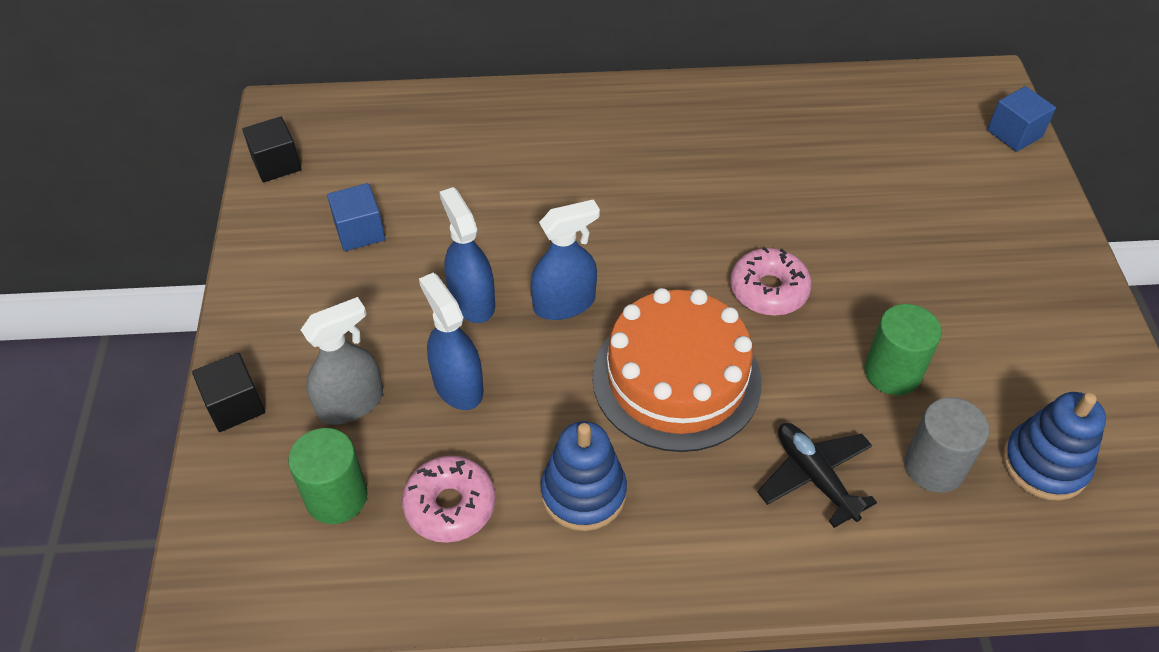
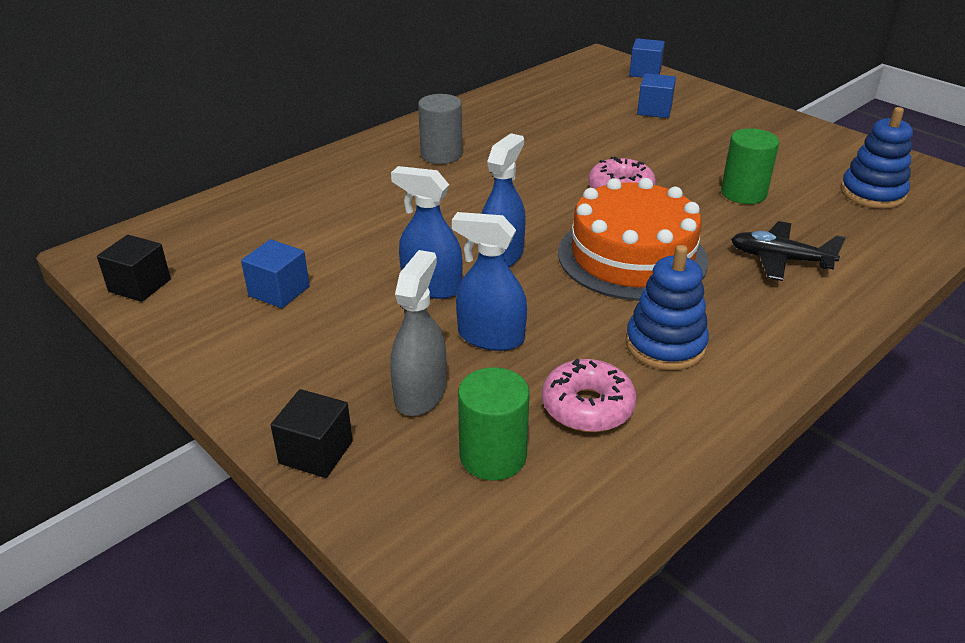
camera: 40 degrees left, 15 degrees down
(934, 466) = (827, 222): grey cylinder -> grey cylinder (441, 155)
(948, 199) = (654, 110): none -> blue cube

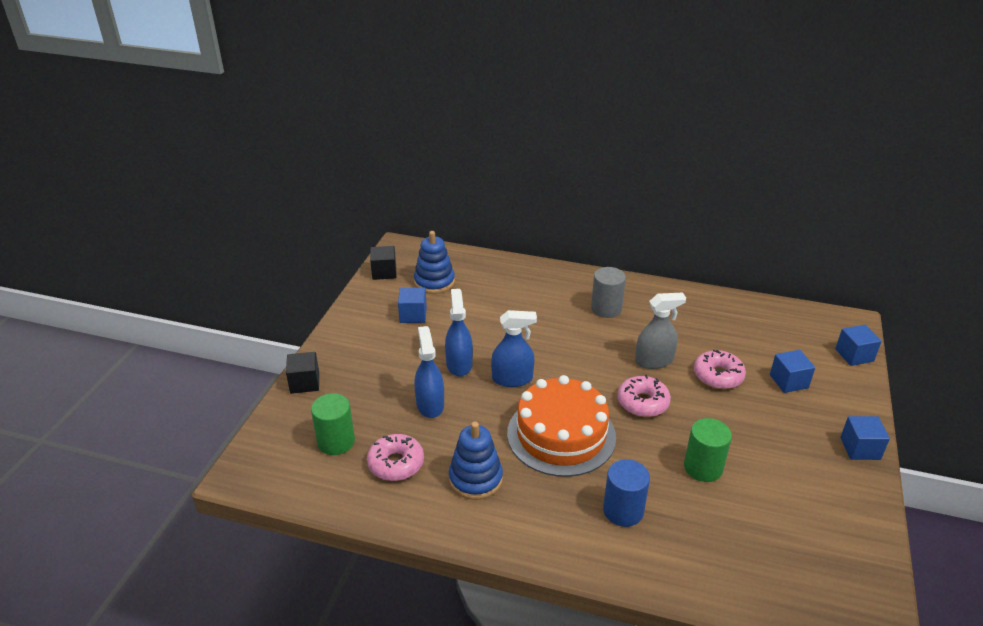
camera: 60 degrees right, 0 degrees up
(420, 393) = (366, 398): grey spray bottle -> grey spray bottle (654, 361)
(615, 138) = (718, 376): none -> pink donut
(766, 115) = (860, 448): none -> blue cube
(779, 259) = (623, 511): black plane -> blue cylinder
(872, 193) = (785, 547): blue stacking toy -> blue stacking toy (434, 282)

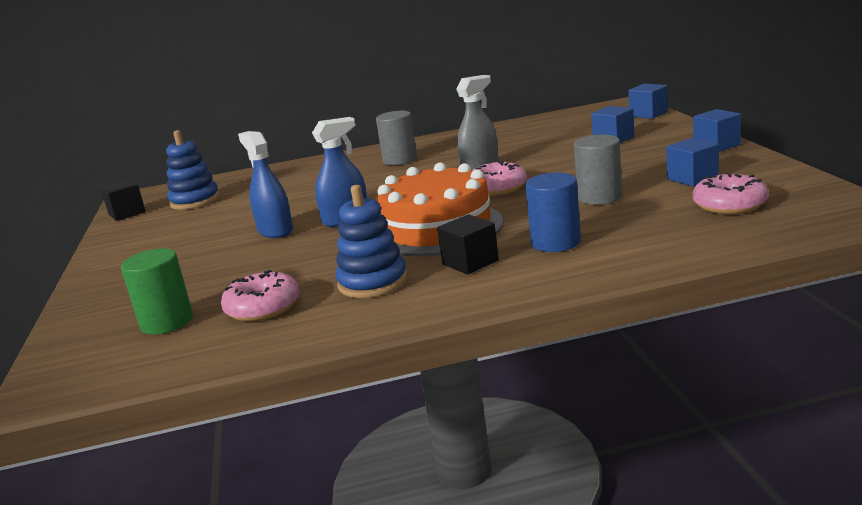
camera: 25 degrees left, 15 degrees down
(305, 383) = (84, 302): black cube -> black cube (470, 262)
(413, 315) = (188, 223): blue cube -> blue cube (692, 178)
(430, 404) = (266, 262): blue spray bottle -> none
(703, 467) = (599, 197): green cylinder -> grey cylinder
(718, 376) = (549, 155): pink donut -> pink donut (729, 205)

